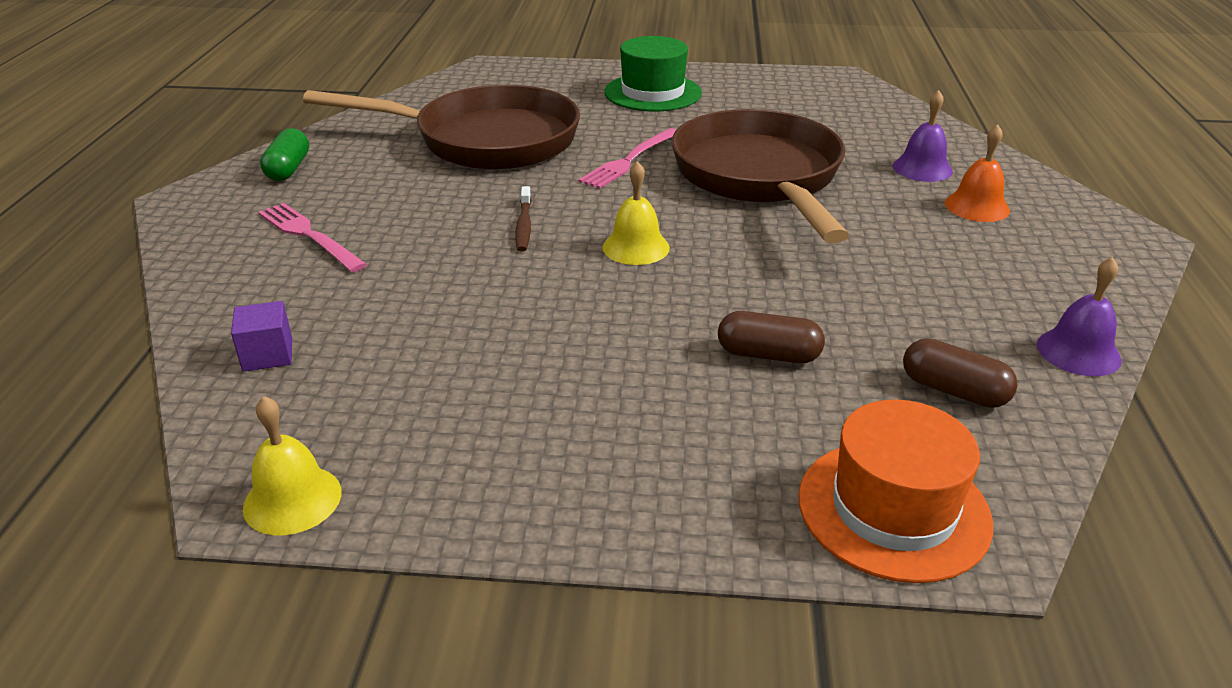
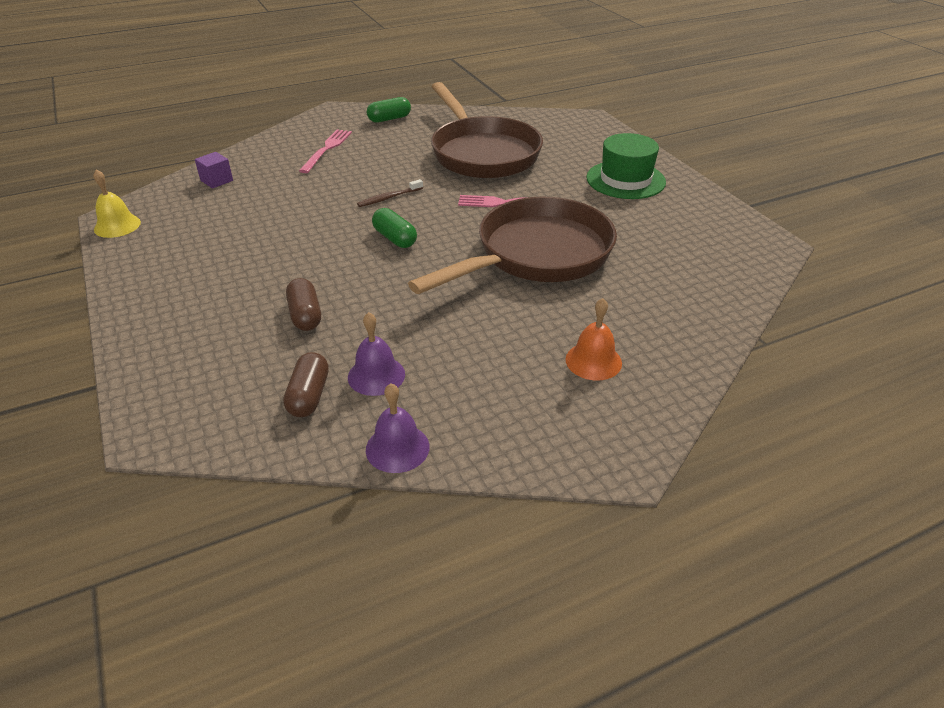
camera: 60 degrees right, 5 degrees up
(636, 247) = (395, 238): yellow bell -> green capsule
(893, 509) = (175, 394): orange hat -> none
(922, 168) = (635, 321): purple bell -> purple bell (376, 375)

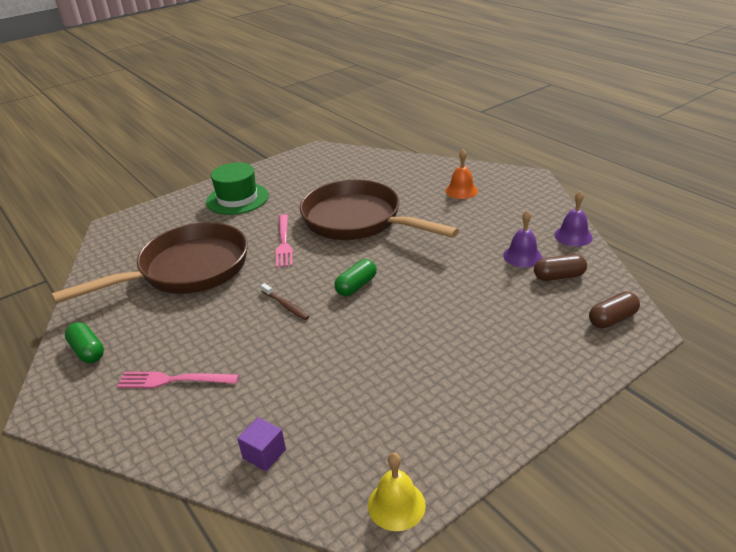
camera: 100 degrees left, 5 degrees down
(305, 315) = (481, 302): brown capsule -> brown capsule (612, 319)

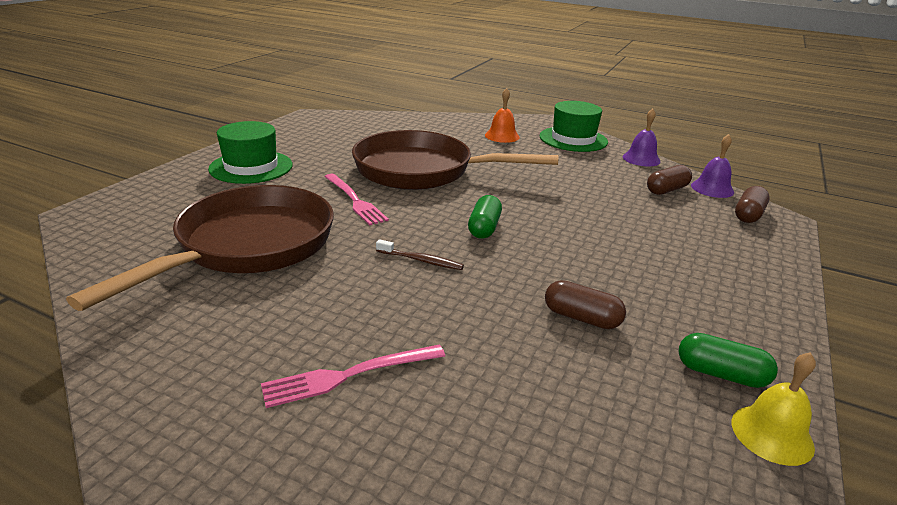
camera: 30 degrees left, 5 degrees down
(87, 351) = (170, 372): green capsule -> green capsule (721, 374)
(264, 454) = (565, 428): purple cube -> none
(354, 380) = (581, 318): none -> brown capsule
(522, 256) = (617, 179): purple bell -> purple bell (712, 188)
(527, 203) = (573, 139): none -> green hat

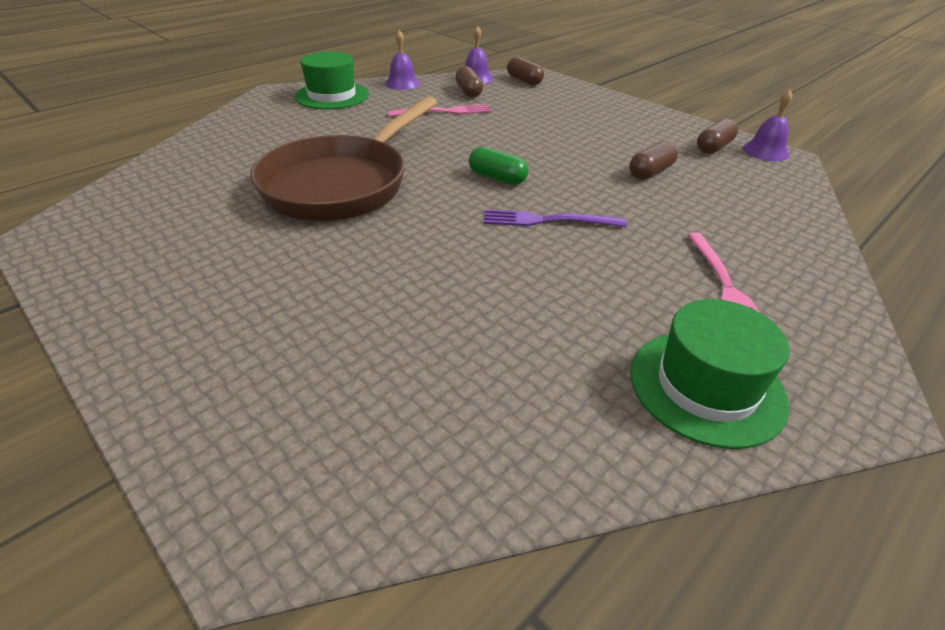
camera: 70 degrees left, 10 degrees up
(248, 246) = (474, 330): brown pan -> none
(251, 167) = (210, 313): green hat -> green hat (706, 386)
(355, 201) = (392, 238): pink fork -> pink fork (444, 112)
(421, 260) = (547, 220): brown toothbrush -> purple fork
(502, 136) = (287, 124): orange bell -> none
(721, 374) = (714, 147): green capsule -> brown capsule
(772, 434) = (765, 151): yellow bell -> purple bell

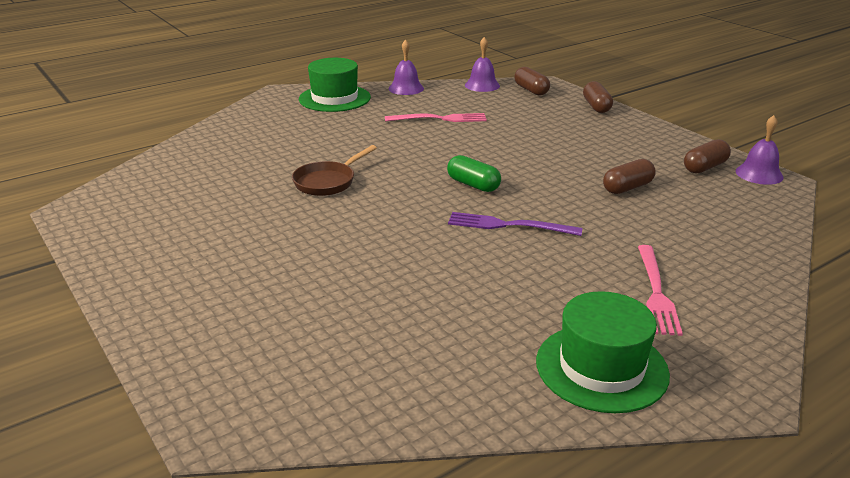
camera: 10 degrees right, 10 degrees down
(342, 184) = (328, 182): brown pan -> brown pan, size x0.46
(468, 92) = (470, 100): brown capsule -> brown capsule (596, 107)

